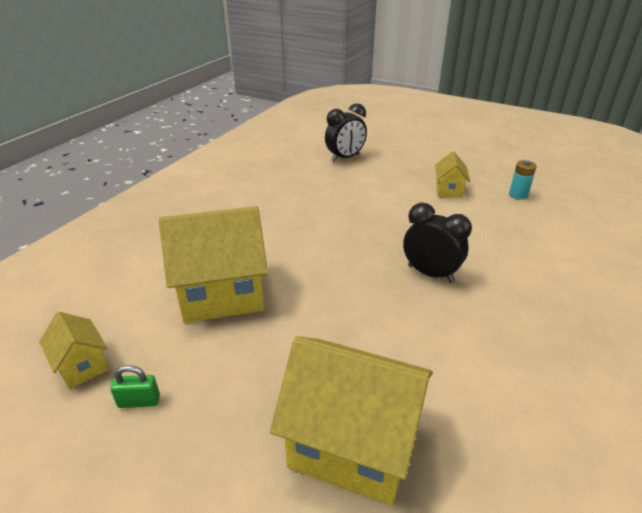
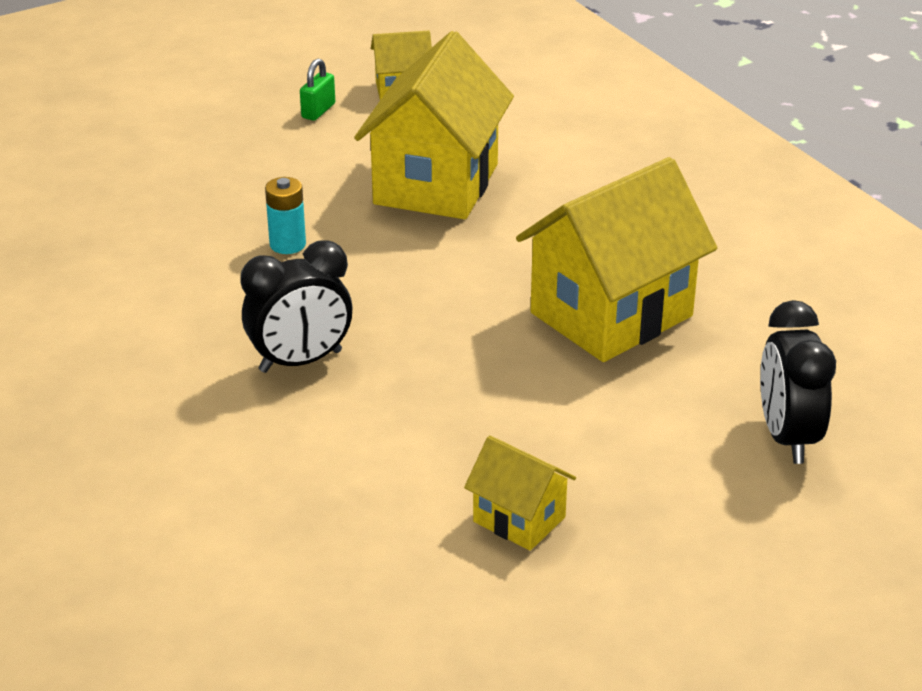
camera: 120 degrees right, 0 degrees up
(352, 446) = (134, 201): yellow house -> yellow house (611, 314)
(518, 195) = (411, 615): turquoise battery -> turquoise battery (287, 244)

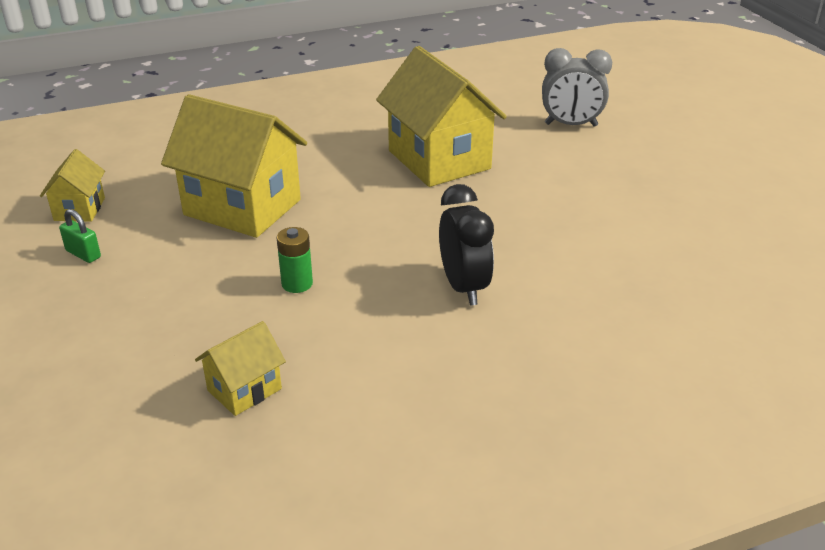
camera: 80 degrees left, 0 degrees up
(287, 244) = (297, 284): turquoise battery -> green battery
(519, 519) = (644, 215): yellow house -> yellow house (244, 389)
(787, 437) = (571, 125): black clock -> grey clock

